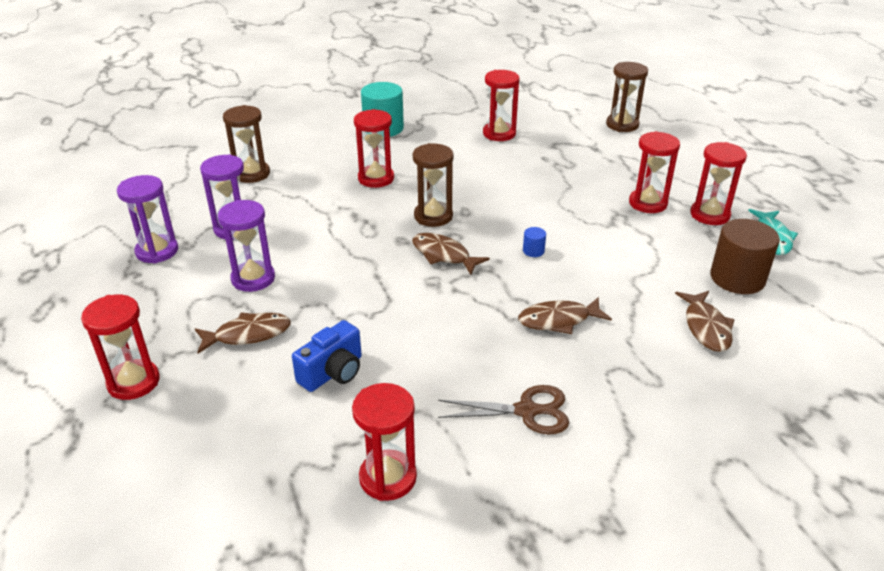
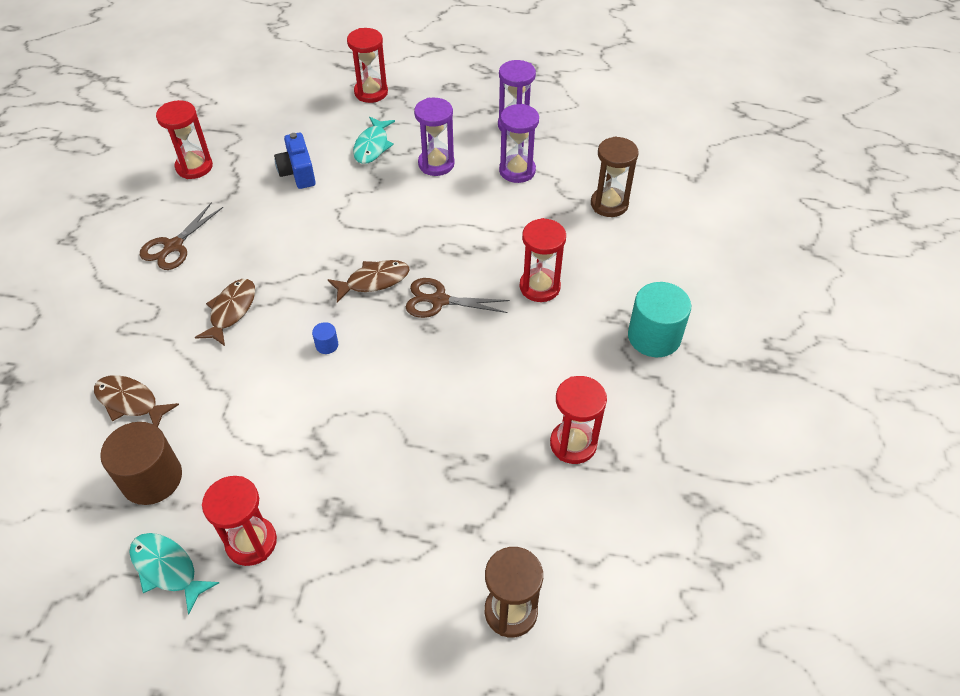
camera: 120 degrees right, 15 degrees up
(248, 334) = (372, 146): brown fish -> turquoise fish
(433, 216) = (438, 300): brown hourglass -> brown scissors
(648, 203) = (319, 496): red hourglass -> none

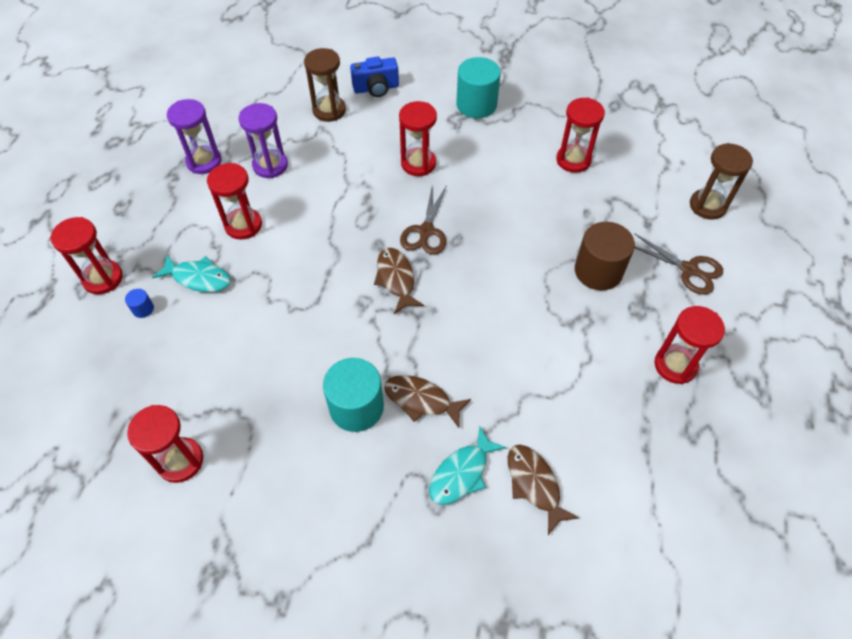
camera: 85 degrees left, 5 degrees up
(130, 402) = (534, 484): brown fish -> brown fish turned 120 degrees clockwise
(152, 478) = (620, 452): brown cylinder -> brown cylinder (598, 271)
(167, 569) = (707, 427): turquoise fish -> turquoise fish (462, 473)
(173, 246) = (317, 469): brown scissors -> brown scissors (689, 270)
(229, 265) = (356, 407): none -> turquoise cylinder
(298, 172) = (222, 347): blue camera -> blue camera (376, 88)
(327, 345) = (471, 316): blue cylinder -> blue cylinder (143, 309)
(436, 164) = (243, 225): purple hourglass -> red hourglass

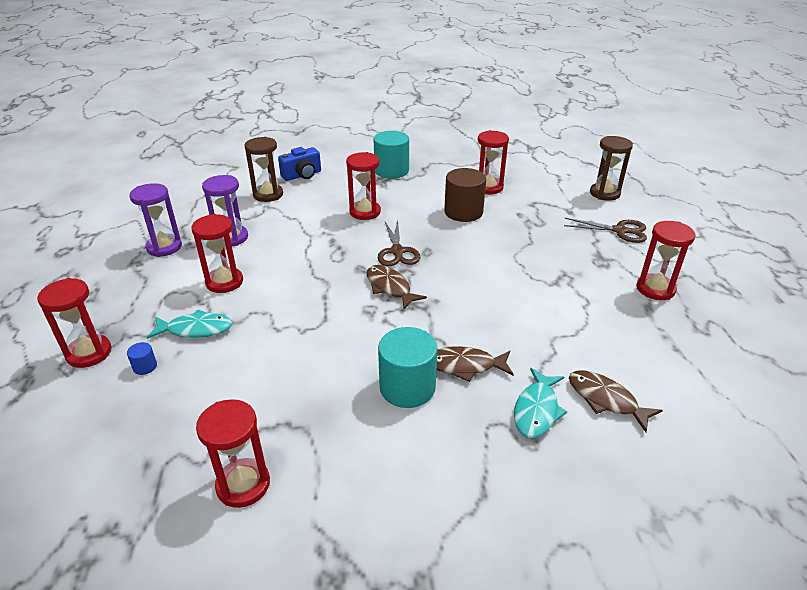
camera: 20 degrees left, 20 degrees down
(598, 271) = (554, 246): brown cylinder -> brown cylinder (463, 212)

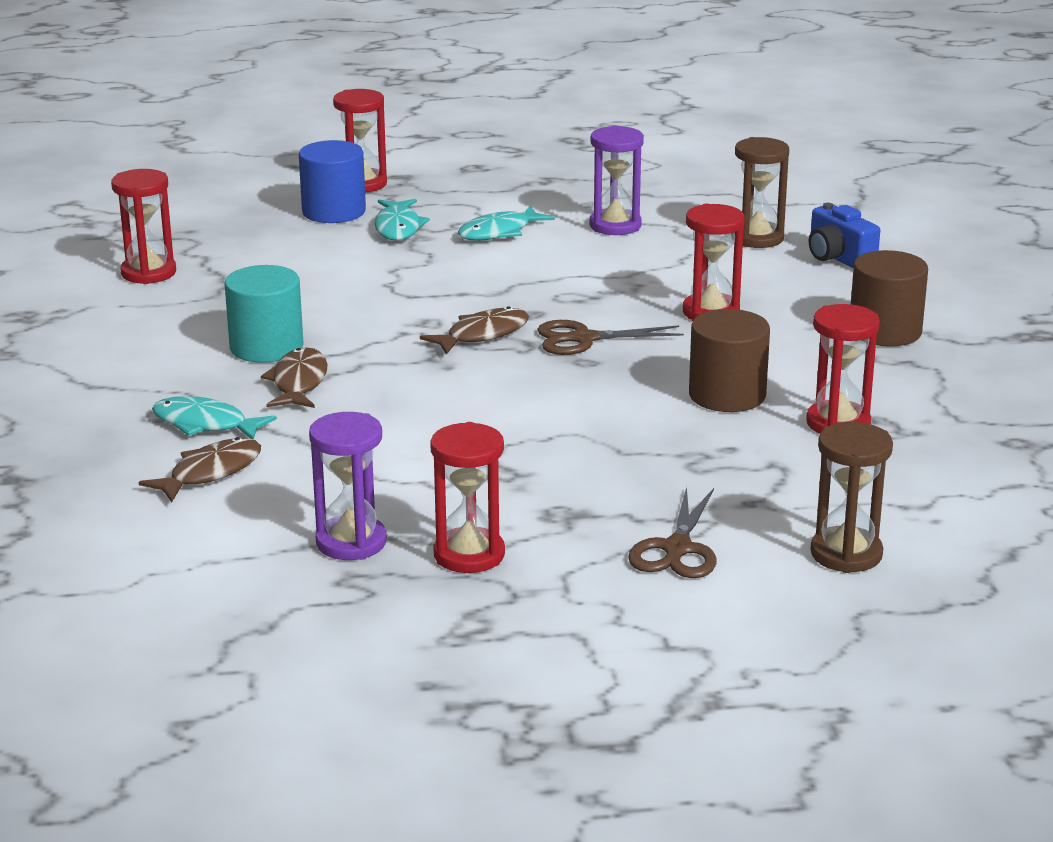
camera: 90 degrees right, 10 degrees down
(145, 367) = (334, 211): blue cylinder -> blue cylinder, size x2.35
(164, 247) = (586, 190): purple hourglass -> purple hourglass (351, 542)
(224, 282) = (499, 232): red hourglass -> turquoise fish
(391, 171) = (885, 331): turquoise cylinder -> brown cylinder

